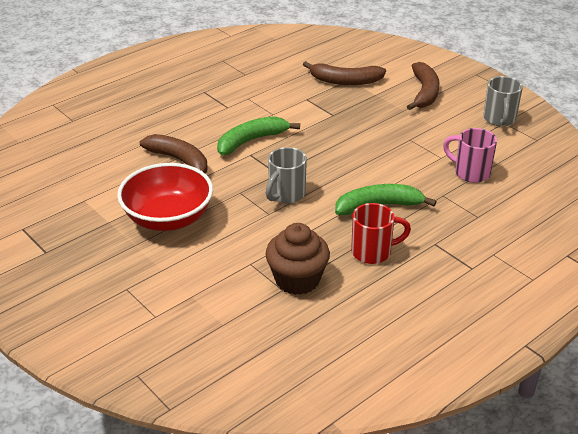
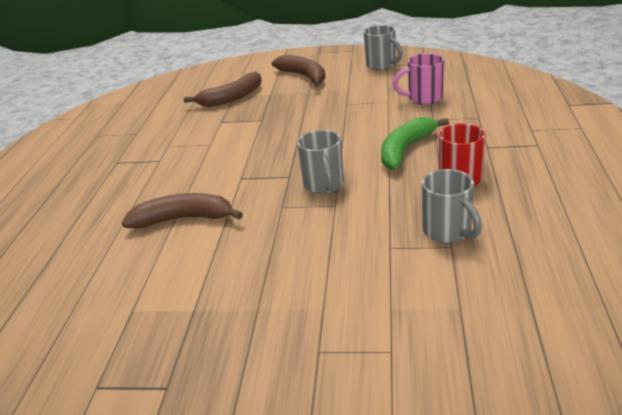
camera: 40 degrees left, 5 degrees down
(168, 218) = (252, 266): red bowl -> none
(251, 141) = (224, 169): green banana -> none
(297, 279) = (448, 231): brown cupcake -> grey mug

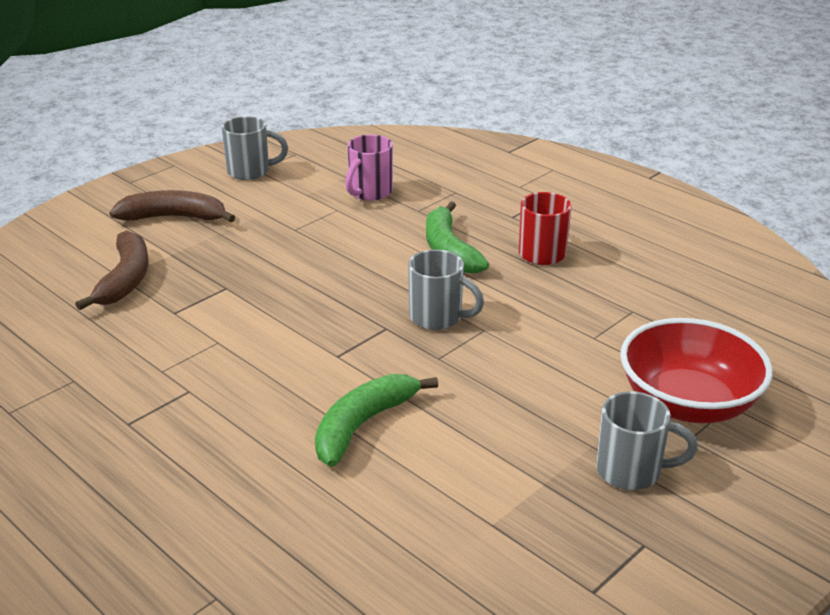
camera: 55 degrees left, 0 degrees up
(183, 219) = (362, 425): brown banana -> green banana
(363, 328) = (687, 403): none -> red bowl
(448, 231) = (611, 301): grey mug -> grey mug (631, 471)

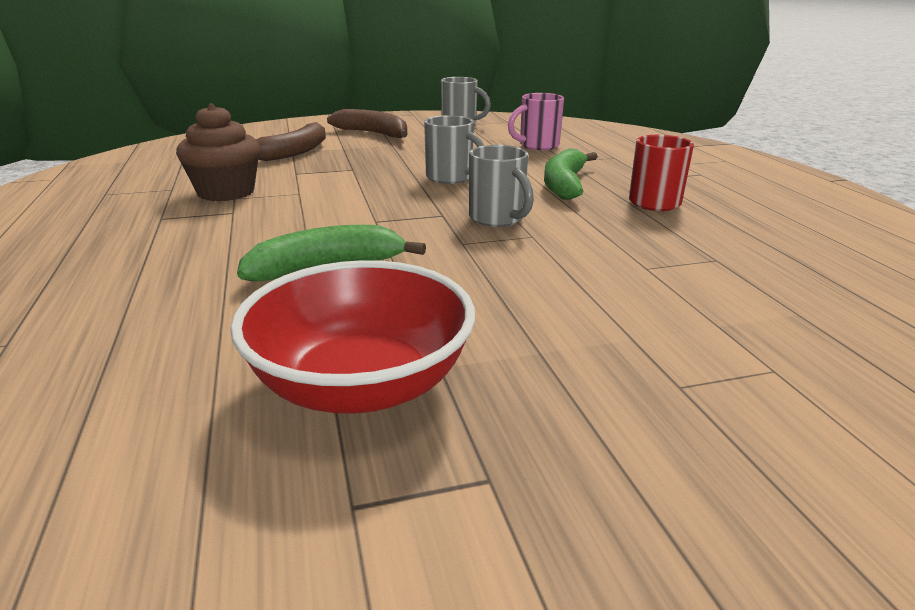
camera: 30 degrees right, 5 degrees down
(142, 366) = (226, 192): none -> brown cupcake
(631, 471) = (561, 392): grey mug -> grey mug (451, 178)
(687, 403) = (711, 351): red bowl -> red bowl (361, 385)

